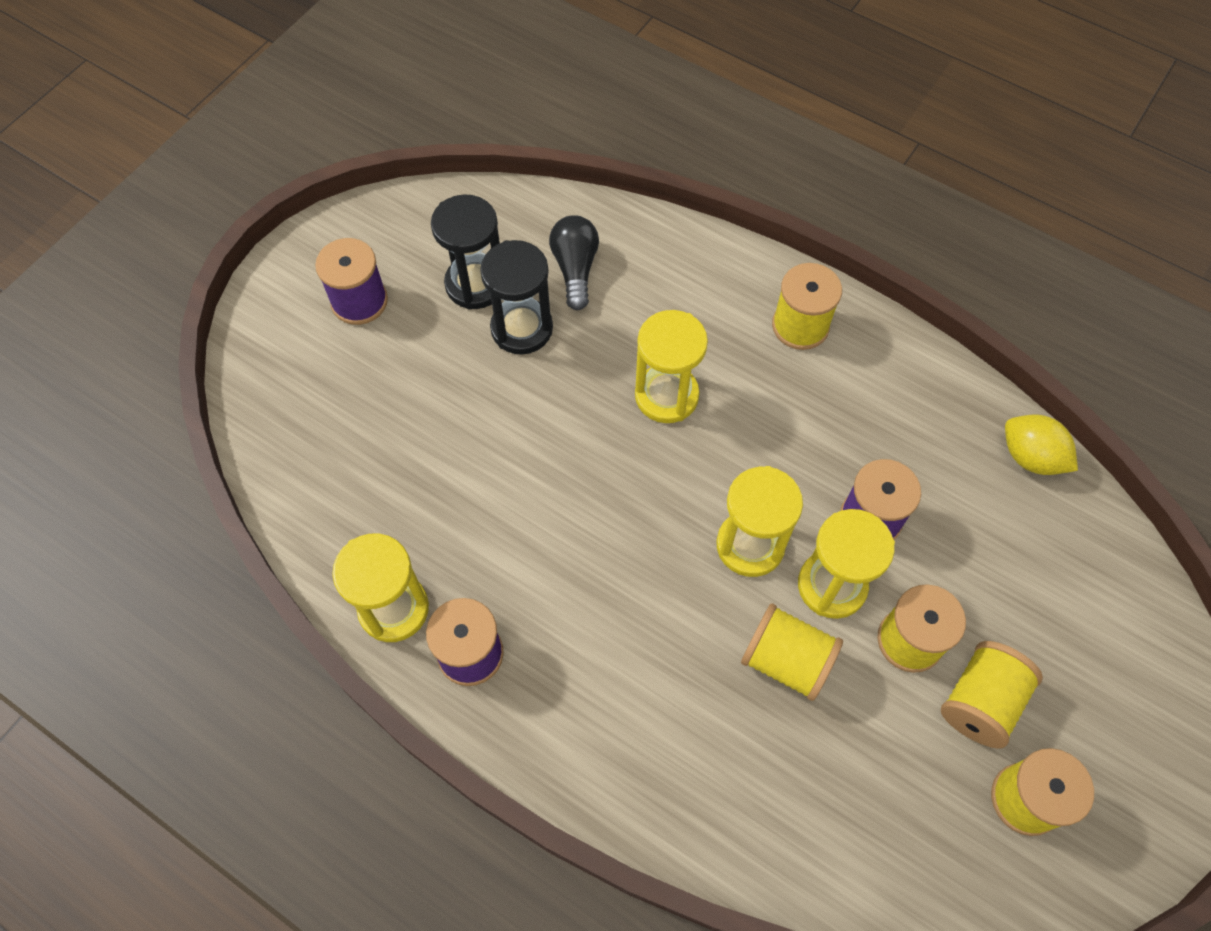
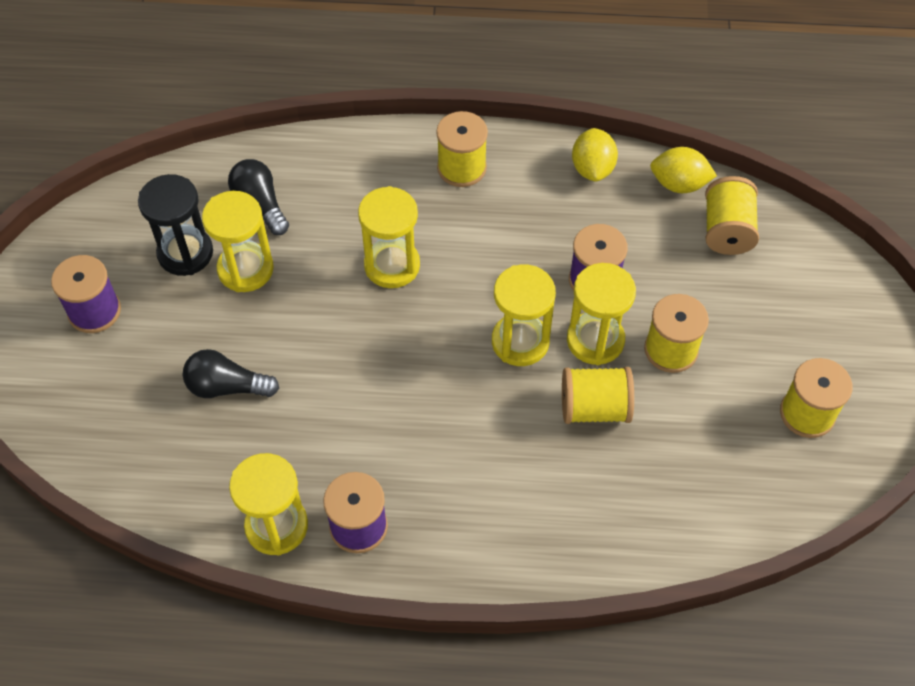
camera: 30 degrees left, 5 degrees down
(433, 440) = (227, 387): none -> black light bulb
(522, 328) = (245, 269): black hourglass -> yellow hourglass
(942, 393) = (592, 168): none -> yellow lemon
(980, 702) = (741, 366): yellow spool -> yellow spool (727, 230)

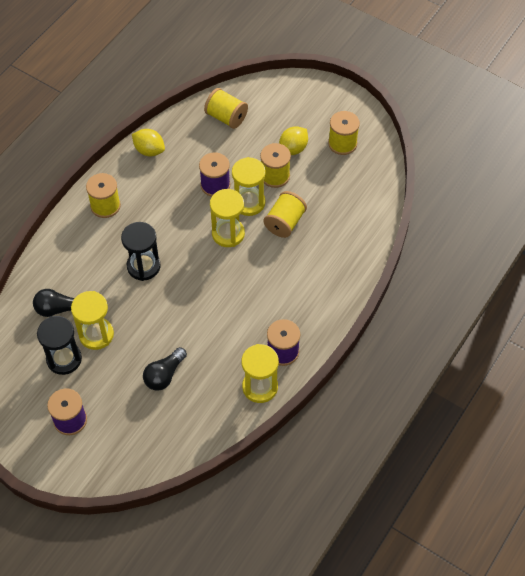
camera: 60 degrees left, 0 degrees up
(392, 265) = (143, 266): yellow hourglass -> black hourglass
(679, 184) = (185, 121): yellow lemon -> yellow lemon (293, 149)

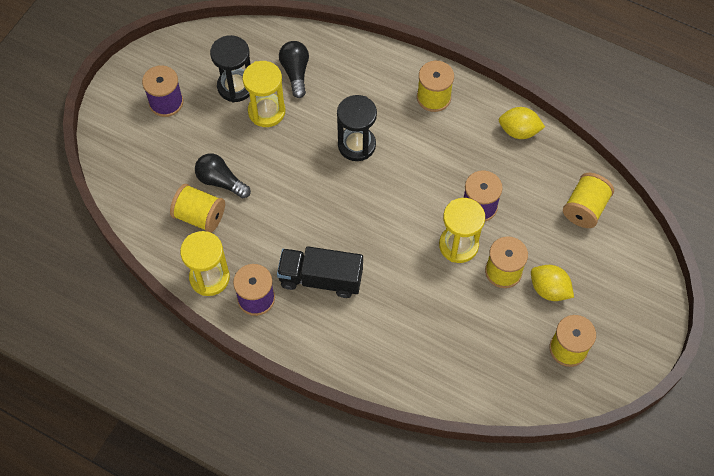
camera: 85 degrees right, 5 degrees up
(149, 150) = (519, 131): yellow lemon -> yellow lemon turned 75 degrees clockwise
(228, 234) = (411, 227): yellow hourglass -> none
(269, 302) = (321, 279): none -> black truck
(285, 222) = (435, 287): yellow spool -> yellow spool (200, 216)

